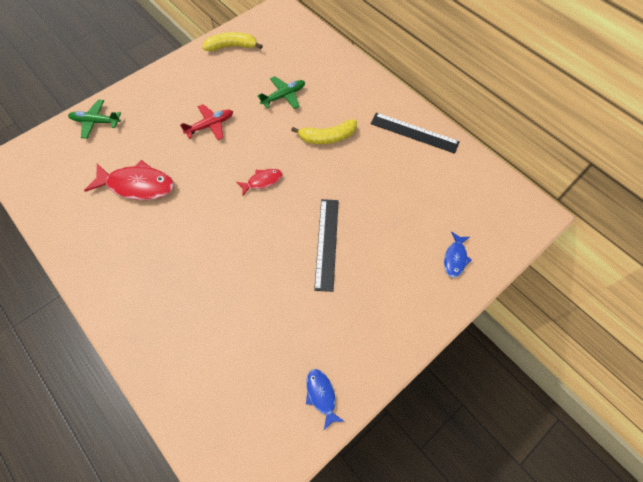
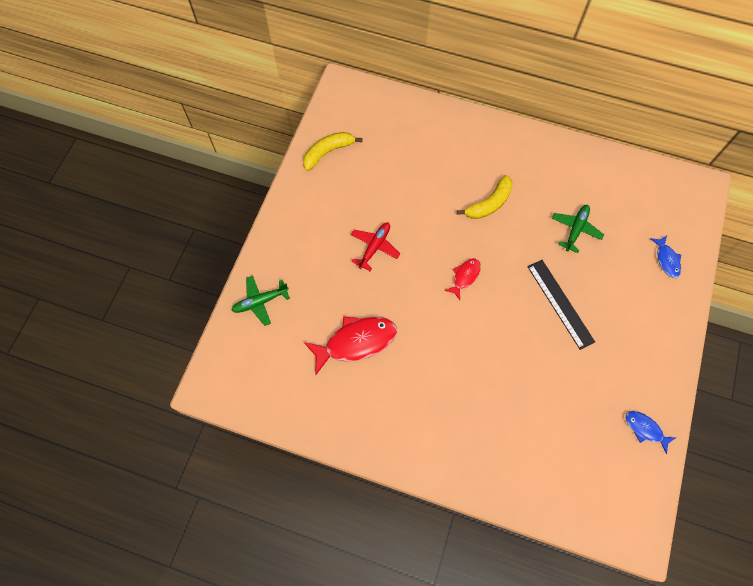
camera: 30 degrees left, 5 degrees up
(284, 96) = (419, 181): green plane -> green plane (575, 229)
(414, 133) = (559, 160): black ruler -> none

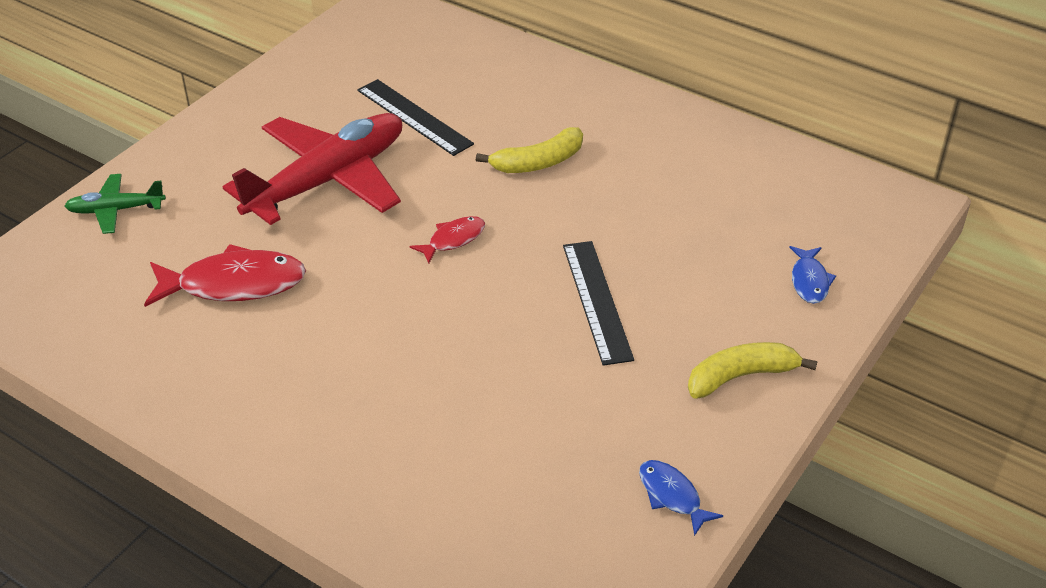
camera: 15 degrees right, 25 degrees down
(328, 152) = (318, 66): yellow banana -> yellow banana (741, 376)
(374, 247) = (328, 180): red plane -> red plane, size x2.13
(403, 182) = (414, 117): none -> black ruler
(575, 229) = (667, 217): green plane -> none

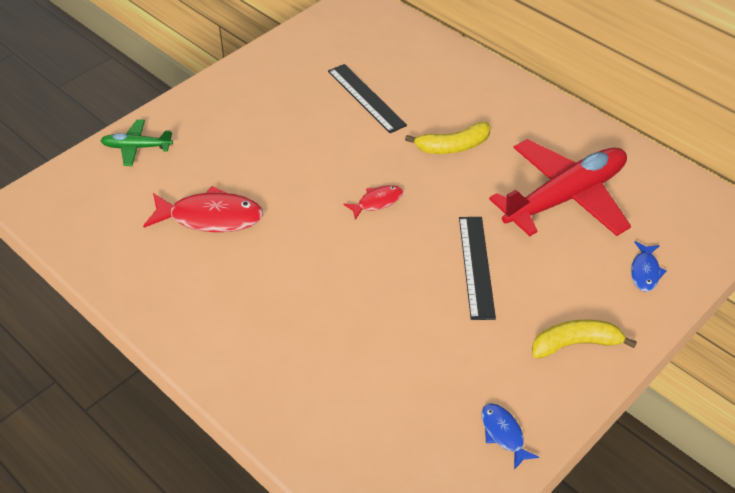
camera: 10 degrees right, 5 degrees up
(328, 180) = (293, 142): red plane -> red plane (565, 197)

